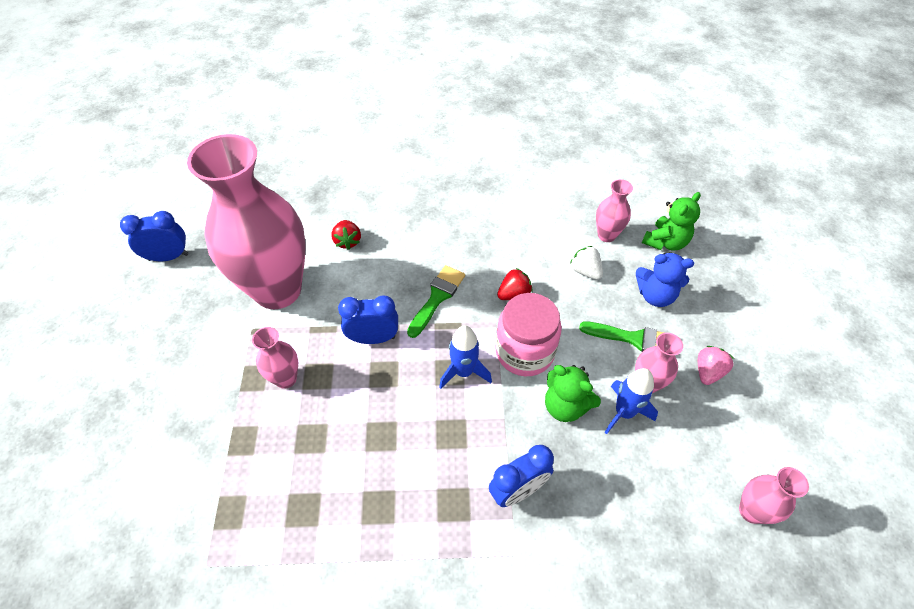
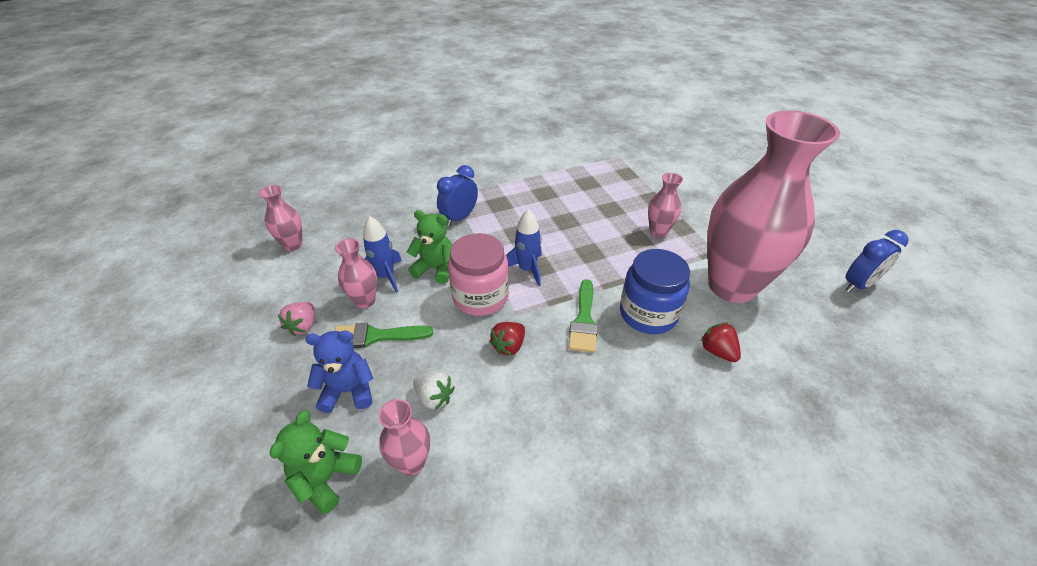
camera: 160 degrees right, 10 degrees down
(373, 338) = (616, 272): blue clock -> none
(376, 287) = (648, 314): none -> blue jar

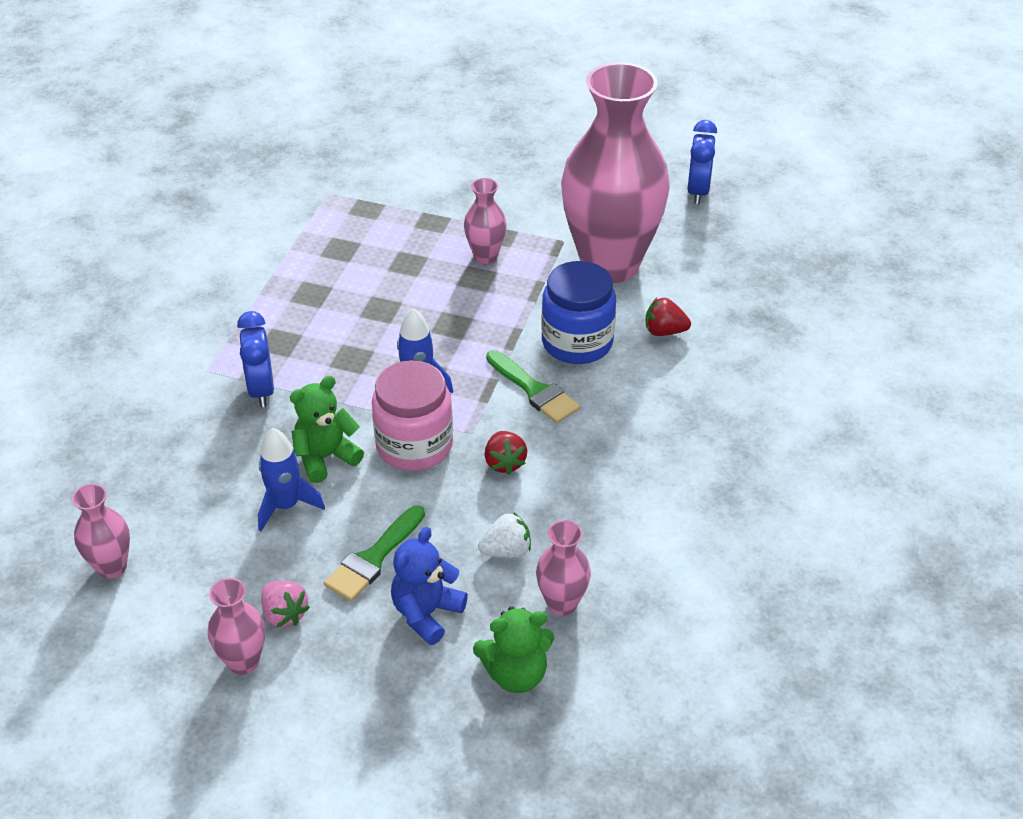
camera: 50 degrees left, 0 degrees up
(326, 478) = (516, 674): green teddy bear -> green teddy bear turned 75 degrees counterclockwise
(365, 301) = (306, 542): pink vase -> pink vase (243, 661)

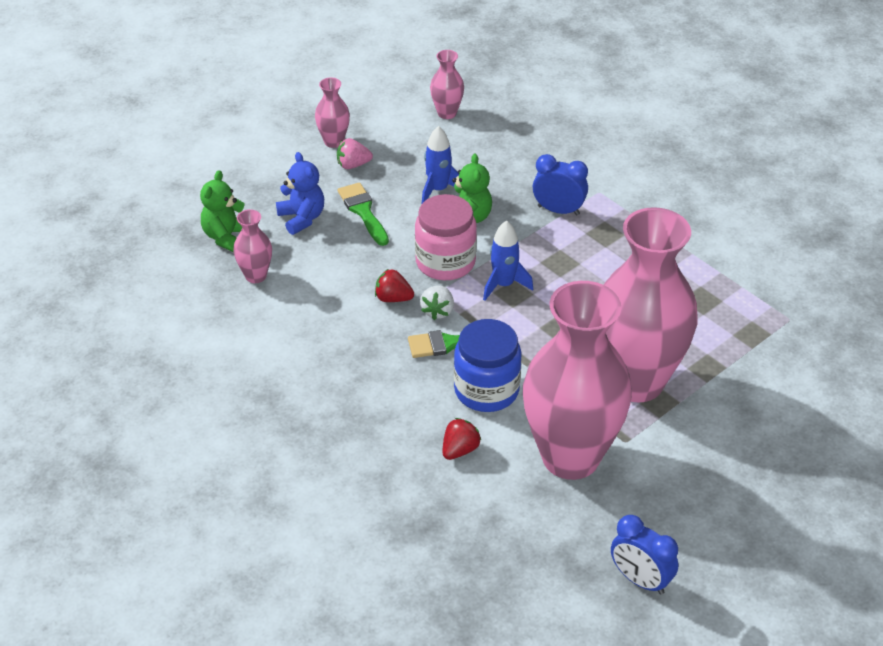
camera: 120 degrees right, 0 degrees up
(485, 256) = (636, 382): pink vase -> pink vase, size x2.43
(506, 551) = (317, 269): white strawberry -> white strawberry (438, 311)

